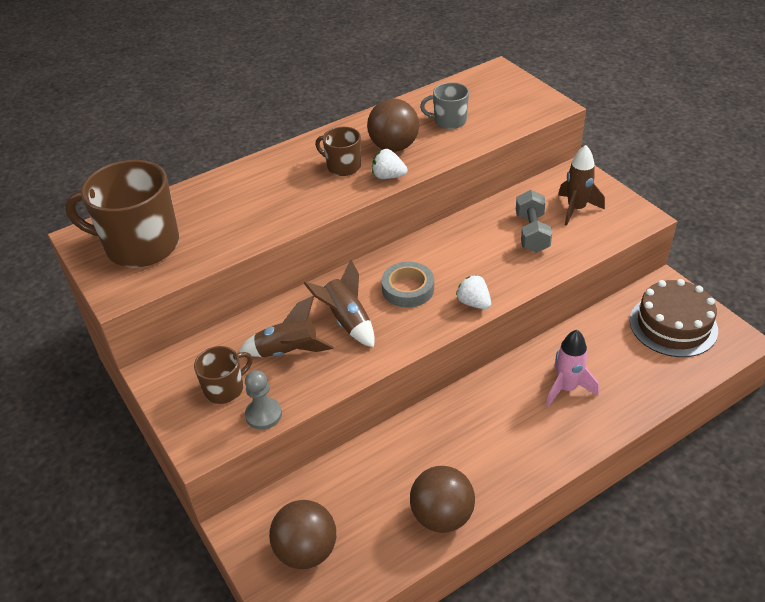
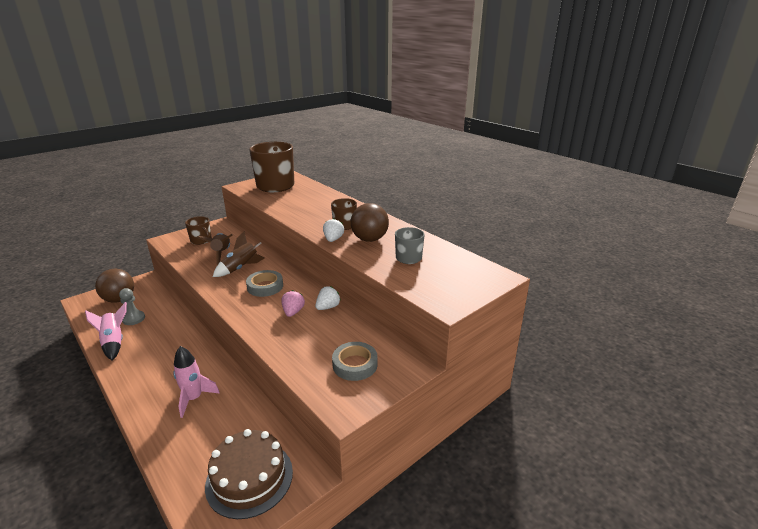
camera: 80 degrees right, 15 degrees down
(263, 414) = (178, 252): grey pawn -> grey pawn (134, 319)
(442, 516) = (114, 342): brown ball -> pink rocket
(474, 303) = (244, 313): white strawberry -> white strawberry (328, 307)
(475, 258) = (293, 312): none -> pink strawberry
(532, 233) = (321, 339): grey dumbbell -> none
(576, 209) = (355, 365): brown rocket -> grey tape

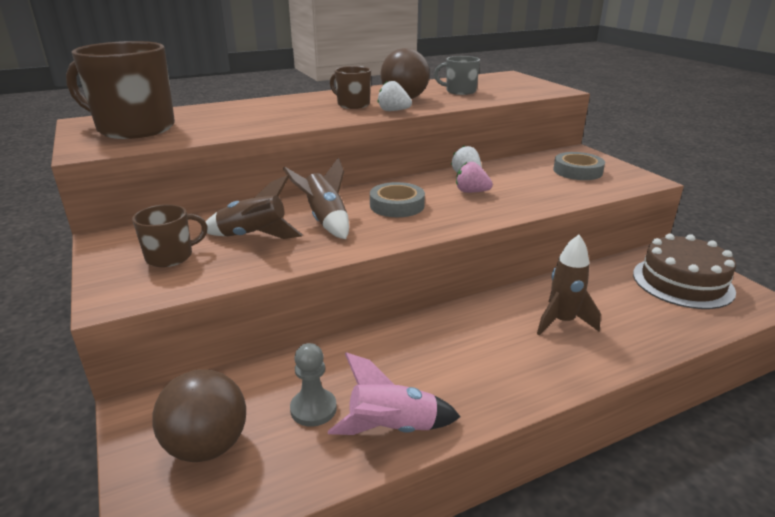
camera: 75 degrees left, 0 degrees up
(194, 399) = (562, 322): pink rocket -> brown rocket

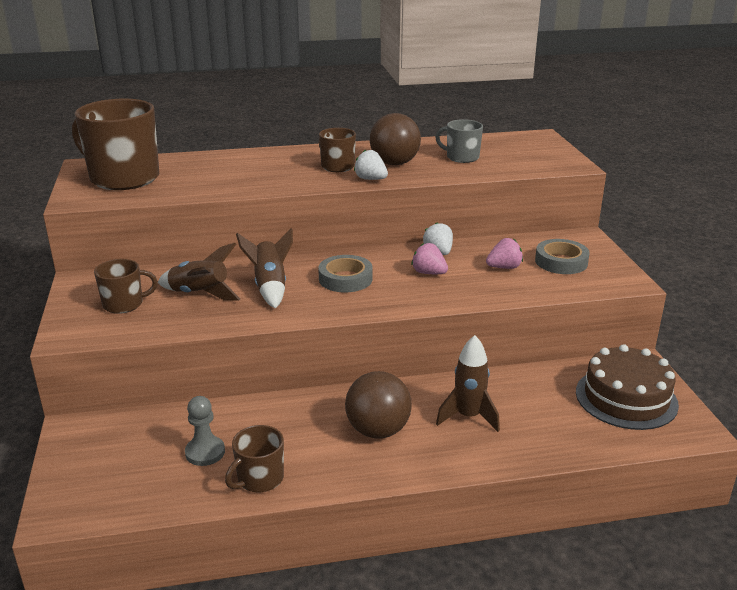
camera: 15 degrees right, 0 degrees up
(207, 446) = (113, 464): brown ball -> brown ball (378, 430)
(392, 428) = (259, 479): pink rocket -> brown mug
(534, 180) = (504, 267): none -> pink strawberry

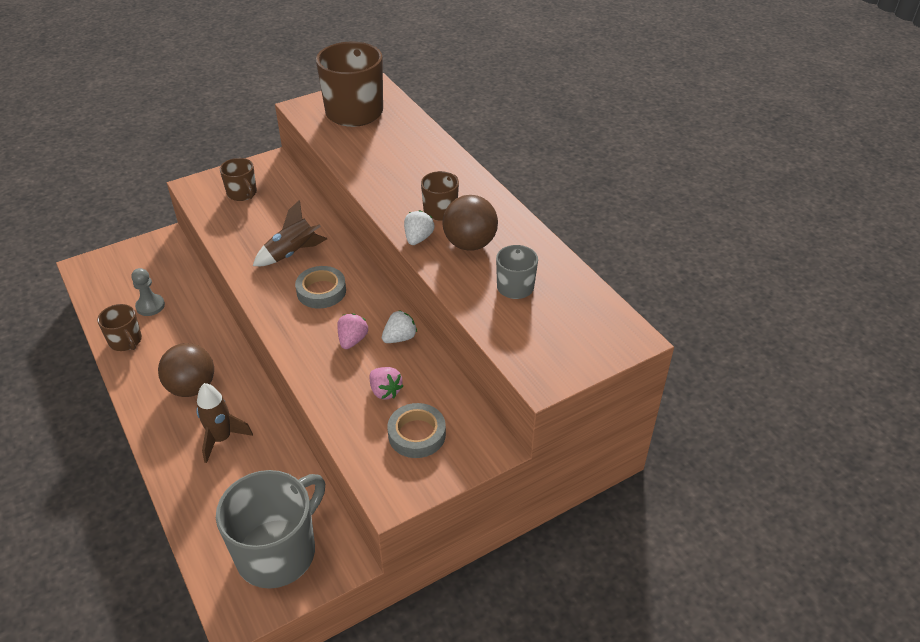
camera: 70 degrees right, 15 degrees up
(200, 294) = (268, 222): brown rocket -> none
(259, 479) = (126, 341): brown mug -> brown mug turned 150 degrees counterclockwise
(626, 398) = (278, 552): brown cake -> grey mug

